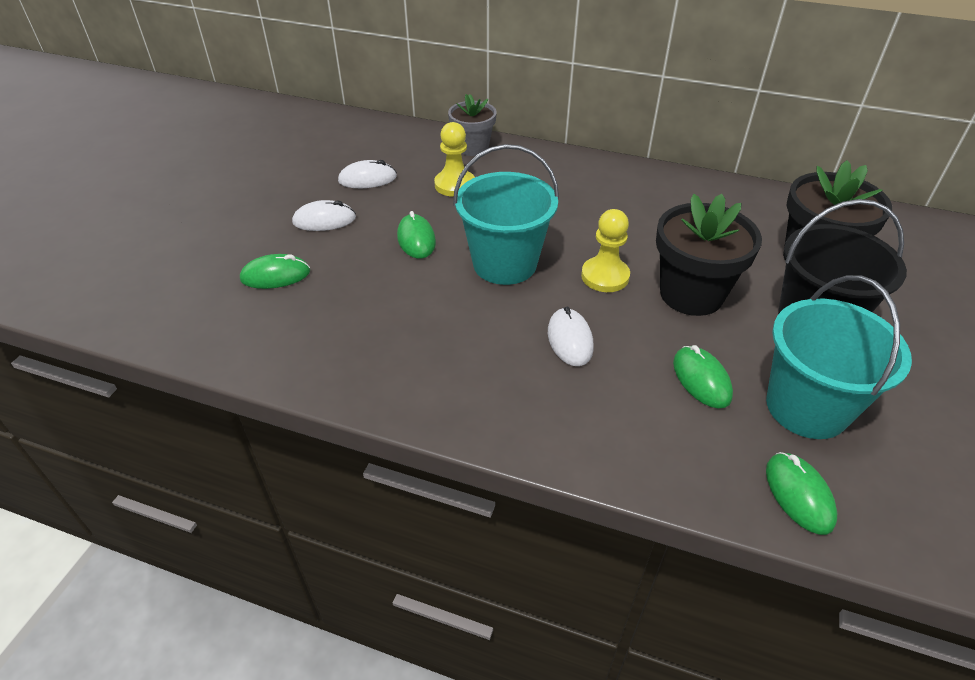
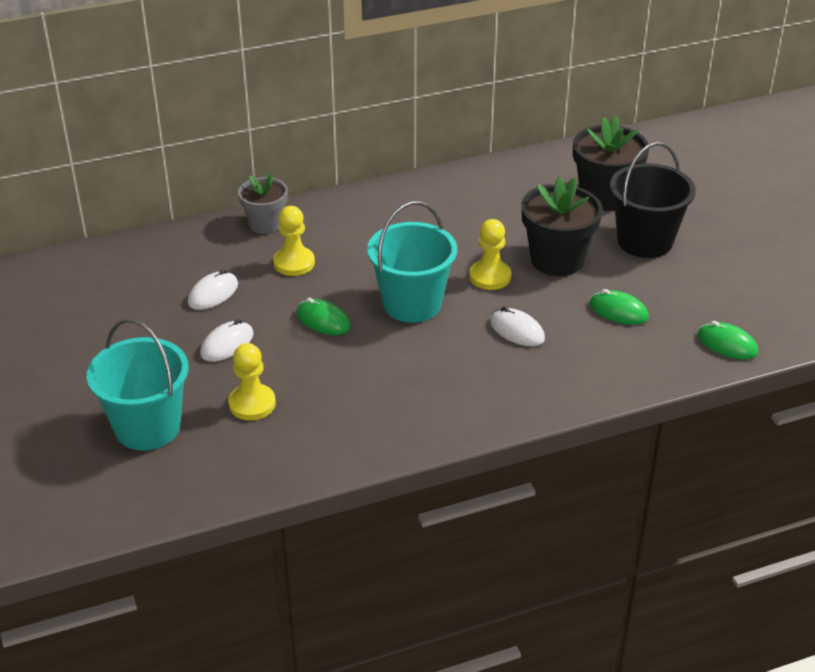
camera: 40 degrees left, 5 degrees down
(275, 275) = (252, 404): green mouse -> yellow pawn
(806, 407) = (688, 295): turquoise bucket -> turquoise bucket (147, 427)

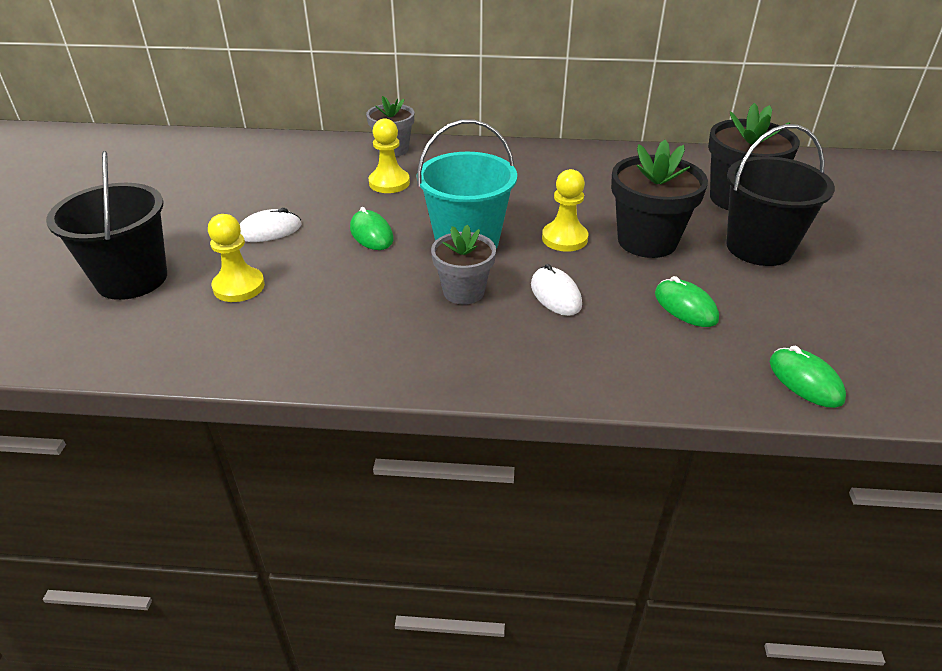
camera: 25 degrees right, 0 degrees up
(147, 427) = (132, 279): turquoise bucket -> black bucket
(213, 294) = (298, 189): white mouse -> none
(443, 350) = (463, 291): none -> grey flower pot

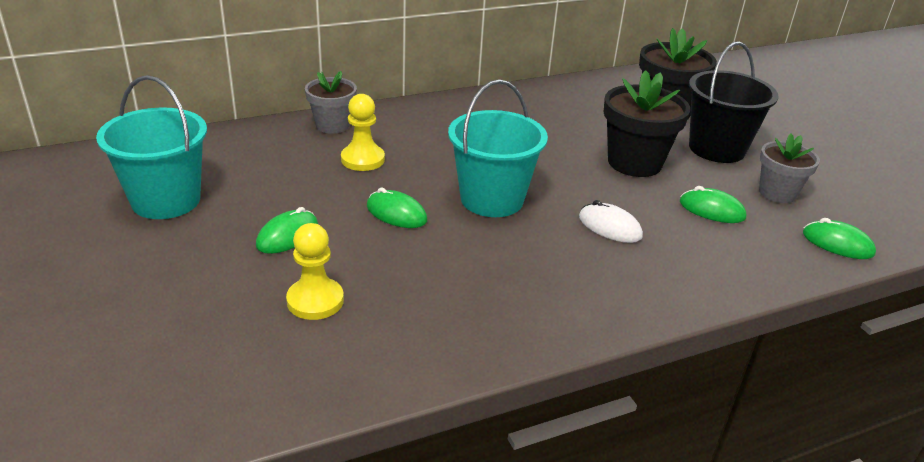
camera: 30 degrees left, 5 degrees down
(132, 279) = (183, 327): black bucket -> none
(211, 182) = (166, 200): none -> turquoise bucket
(269, 230) = (287, 236): white mouse -> green mouse
(463, 291) = (533, 245): grey flower pot -> grey flower pot (777, 193)
(564, 238) = (569, 176): yellow pawn -> none

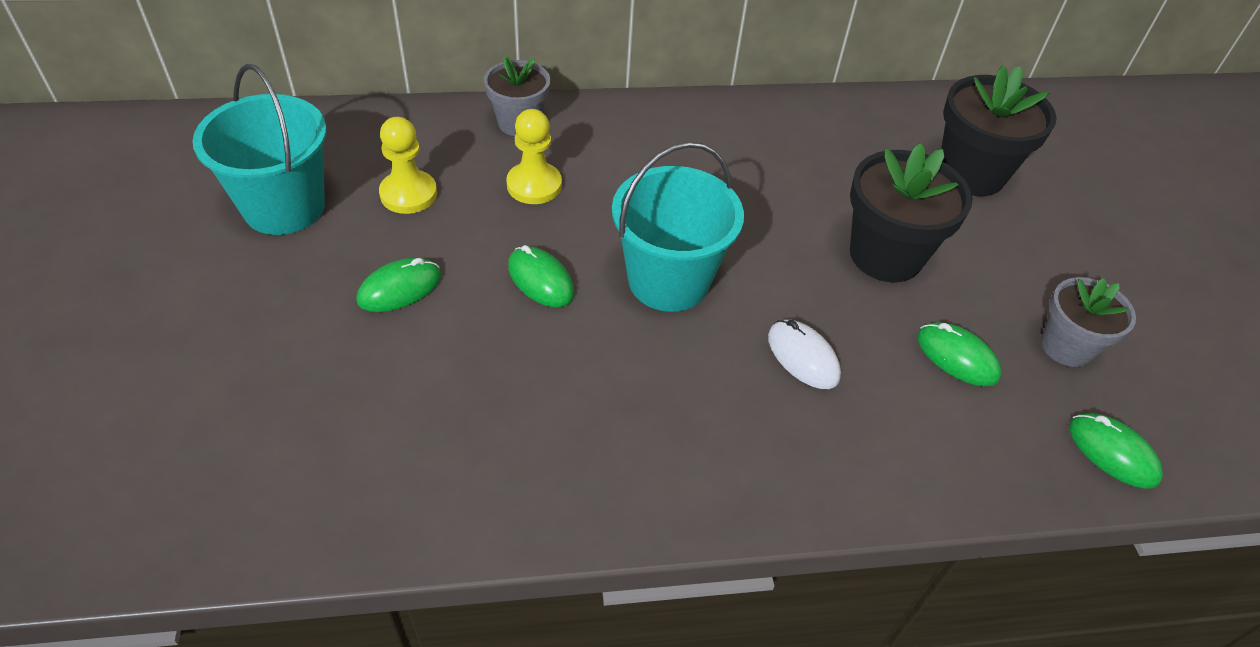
camera: 15 degrees right, 15 degrees up
(315, 301) = (393, 394): yellow pawn -> yellow pawn (408, 194)
(716, 148) = (1014, 252): black bucket -> none

